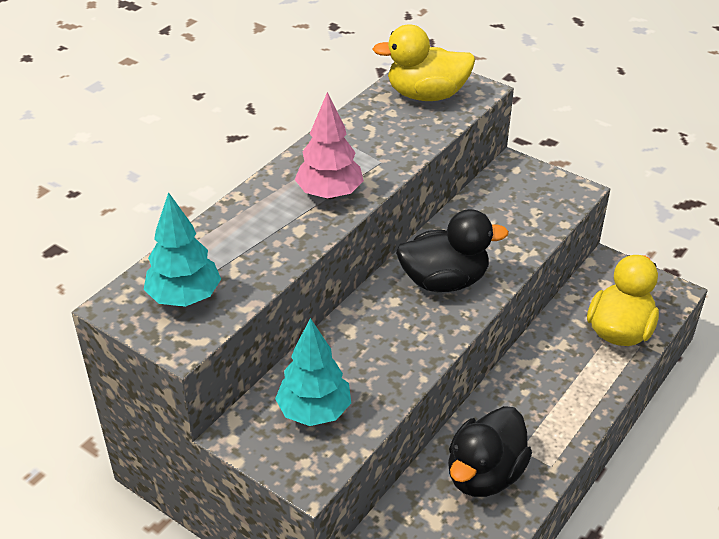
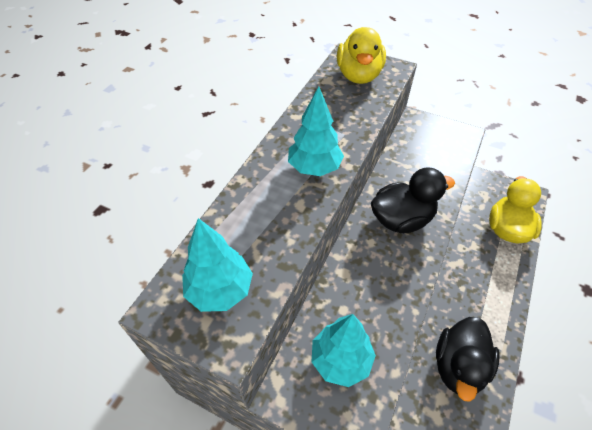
camera: 10 degrees left, 10 degrees up
(329, 194) = (314, 168): pink tree -> turquoise tree
(426, 95) = (358, 76): yellow duck -> yellow duck turned 75 degrees counterclockwise

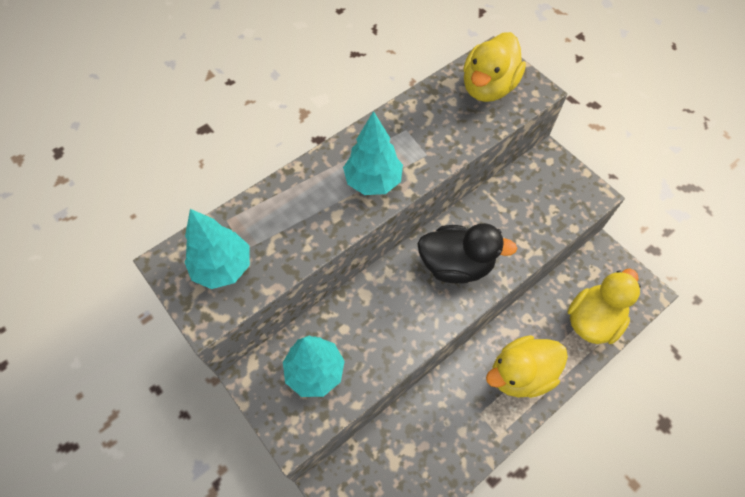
camera: 25 degrees right, 10 degrees up
(458, 366) = (444, 430): black duck -> none
(485, 292) = (520, 374): none -> yellow duck

